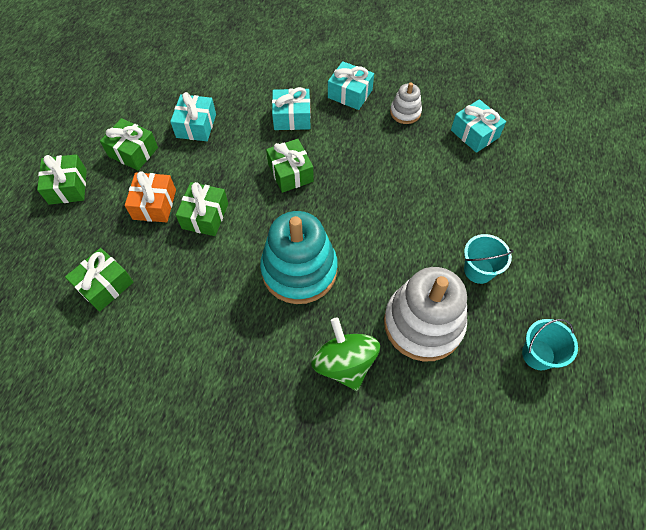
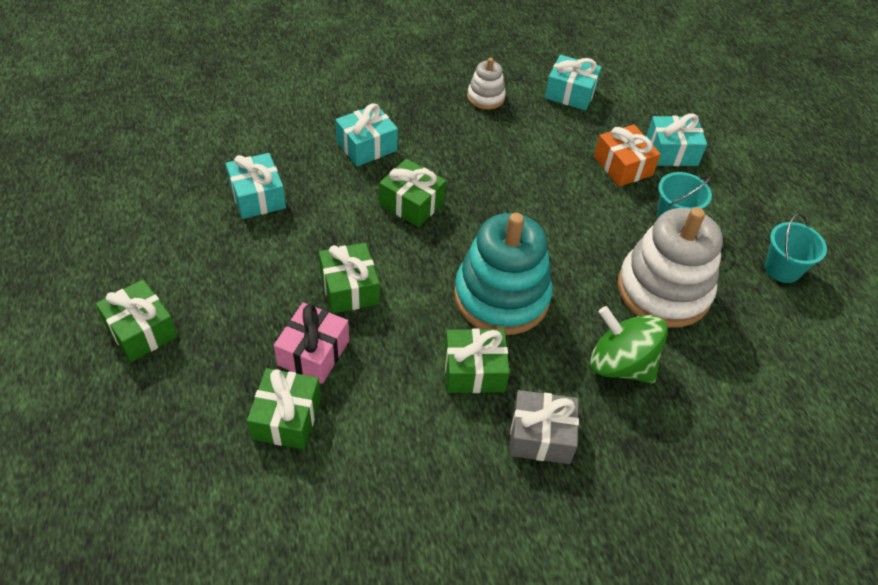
camera: 35 degrees left, 10 degrees down
(133, 152) = (199, 256): green gift -> green gift (474, 370)
(151, 250) = (313, 352): none -> pink gift
(154, 204) = (276, 302): orange gift -> orange gift (623, 166)
(248, 384) = (540, 436): none -> grey gift
(350, 94) = (412, 99): turquoise gift -> turquoise gift (671, 152)

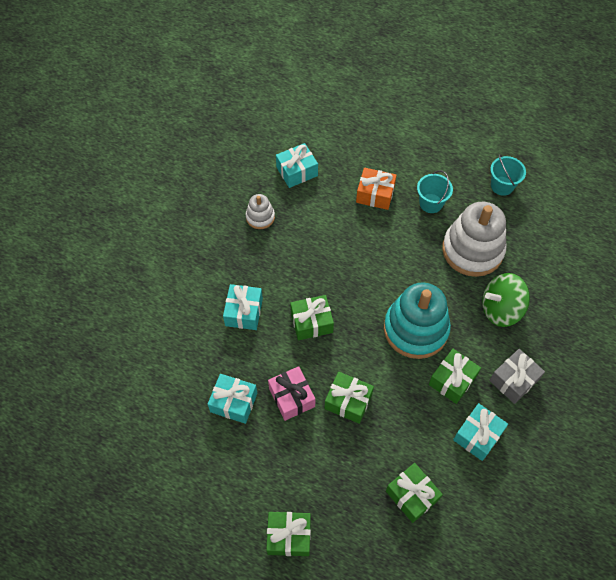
camera: 45 degrees left, 10 degrees up
(313, 352) = (379, 452): pink gift -> pink gift (292, 397)
(671, 152) = (385, 162): turquoise gift -> turquoise gift (477, 435)

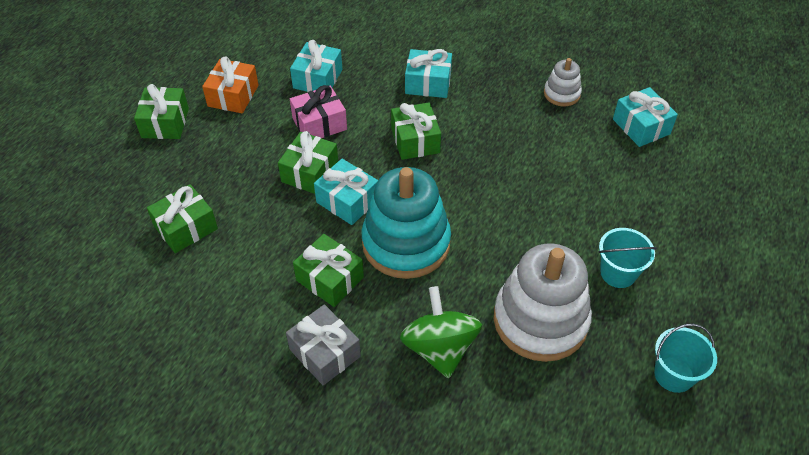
camera: 90 degrees right, 10 degrees down
(375, 194) = (620, 207): orange gift -> orange gift (233, 96)
(477, 435) = (249, 301): turquoise gift -> turquoise gift (347, 201)

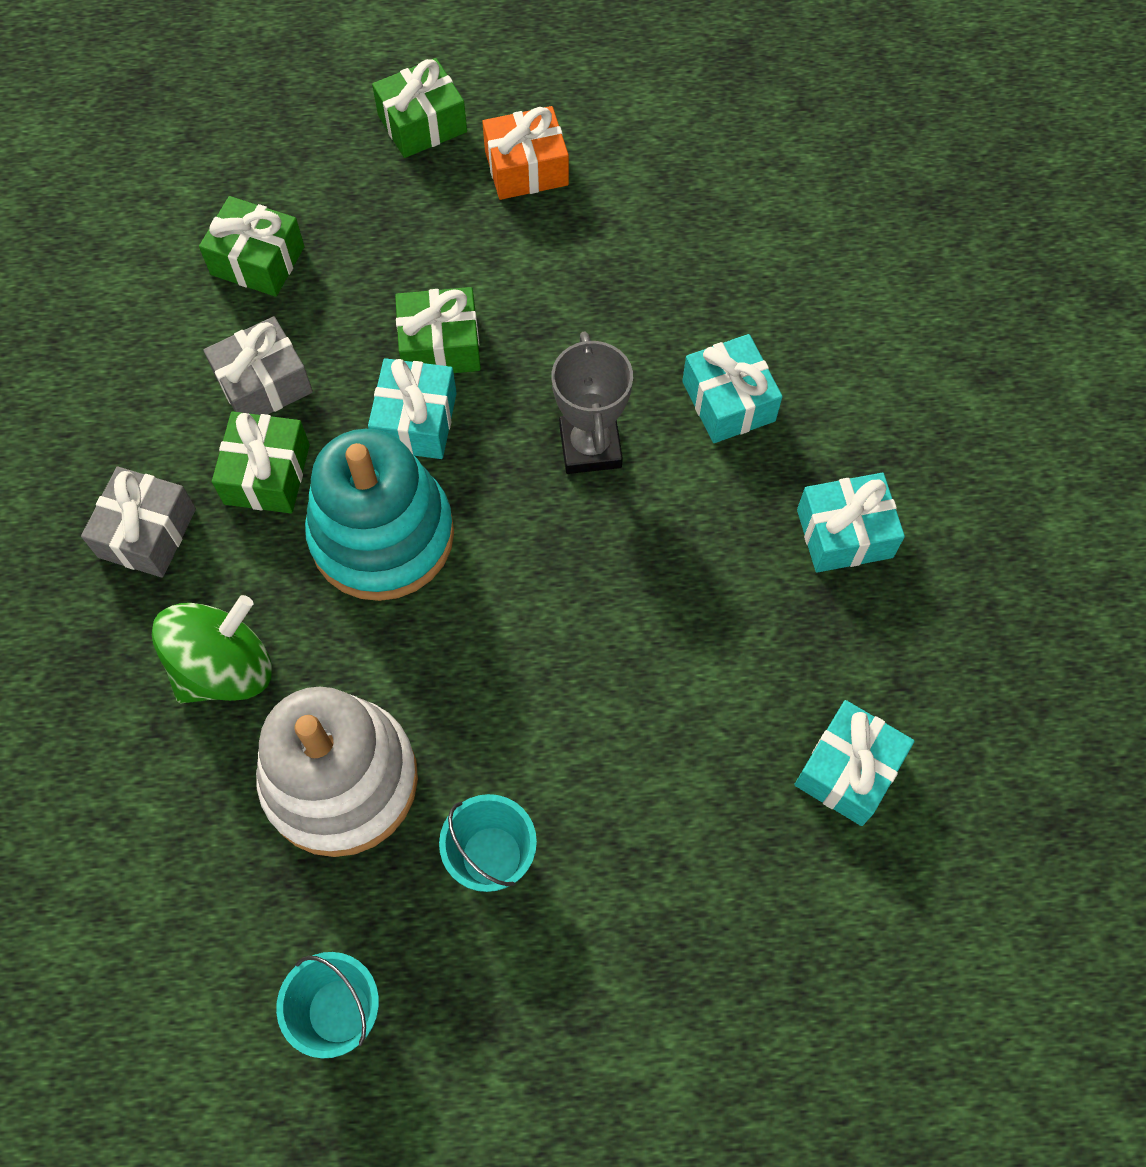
camera: 60 degrees right, 15 degrees up
(270, 257) = (264, 384): none -> grey gift
(317, 79) = (634, 250): turquoise gift -> turquoise gift (844, 533)
(319, 124) = (542, 305): pink gift -> none
(415, 140) = (590, 447): green gift -> grey trophy
(561, 94) = (843, 610): white stacking toy -> none

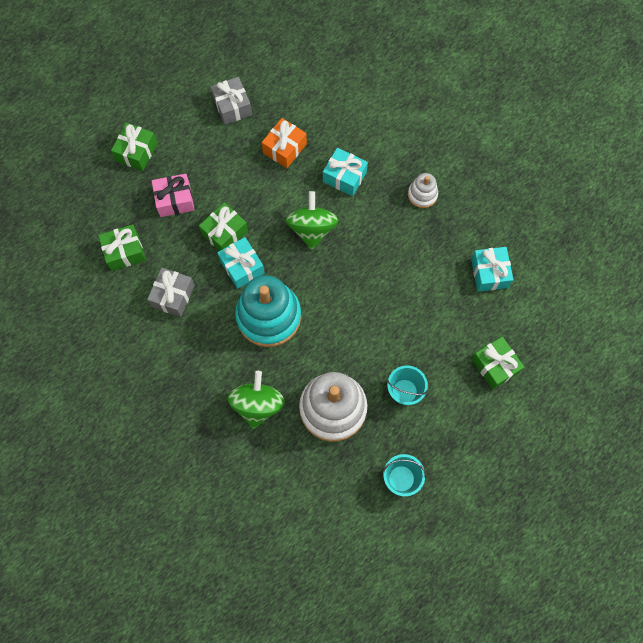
camera: 40 degrees left, 5 degrees up
(147, 533) = (183, 382): grey gift -> grey gift (232, 106)
(267, 474) = (206, 327): green gift -> green gift (495, 366)
(410, 237) = (175, 200): none -> pink gift
(526, 168) = (193, 141): orange gift -> orange gift (284, 148)
(590, 447) = (312, 229): grey trophy -> green spinning top
(844, 533) = (422, 195): turquoise gift -> white stacking toy

